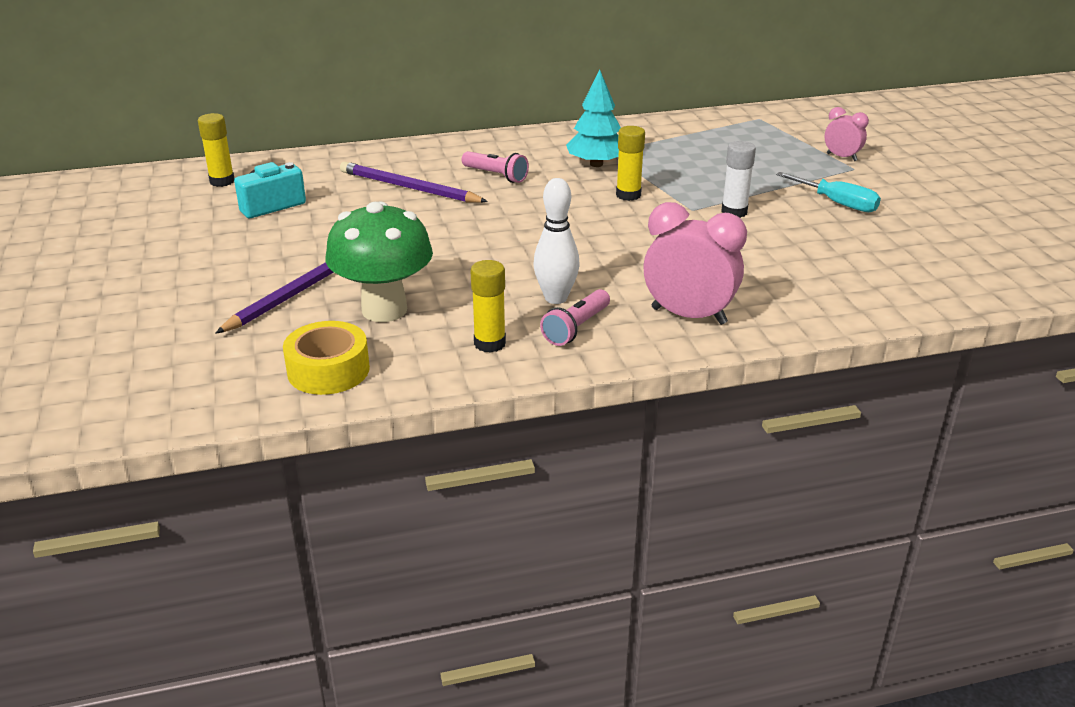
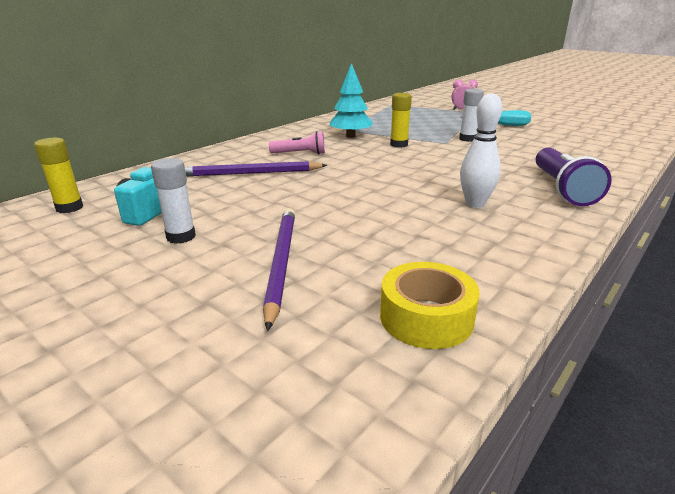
camera: 35 degrees left, 5 degrees down
(264, 240) = (181, 237): none -> white glue stick
(384, 310) = (379, 251): green mushroom -> none
(489, 343) = (497, 245): yellow glue stick -> none
(576, 328) = (524, 216): pink flashlight -> none
(688, 316) = (562, 189): pink clock -> purple flashlight

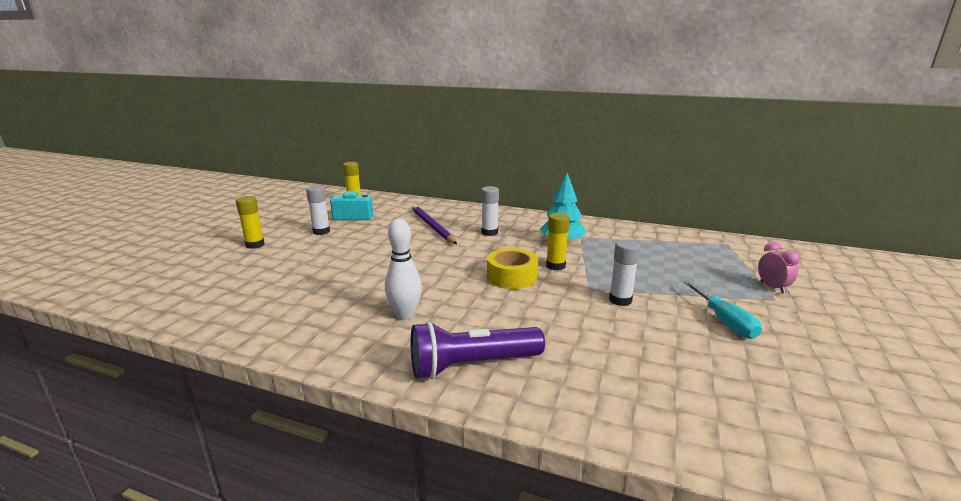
camera: 70 degrees right, 5 degrees down
(172, 296) = (255, 245): none -> yellow glue stick
(281, 263) = (289, 261): purple pencil -> none
(300, 154) = (489, 232): pink flashlight -> white glue stick
(426, 317) = (219, 309): yellow tape -> yellow tape (512, 277)

